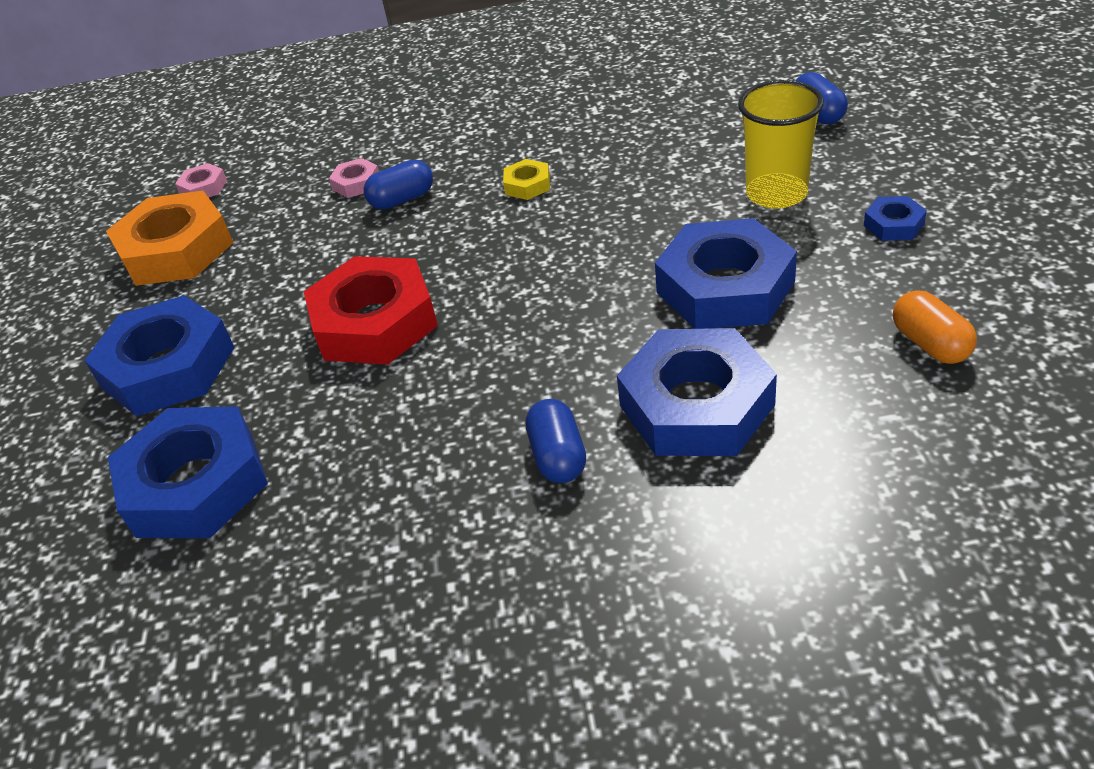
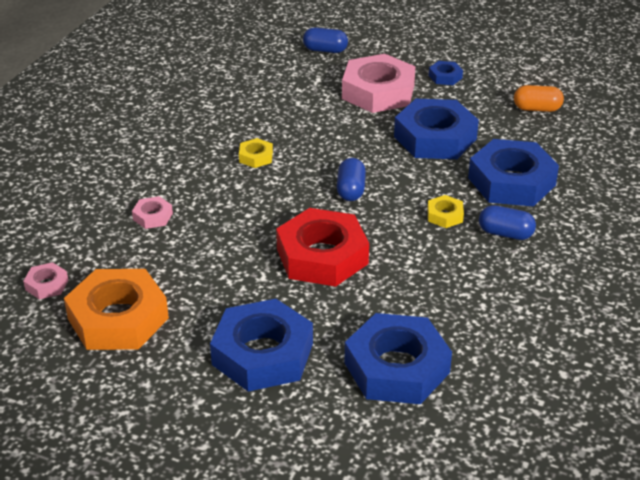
camera: 65 degrees left, 5 degrees down
(402, 199) = (202, 205): blue capsule -> blue capsule (350, 190)
(548, 380) = (445, 215): none -> yellow nut
(776, 194) = (378, 92): yellow cup -> pink nut

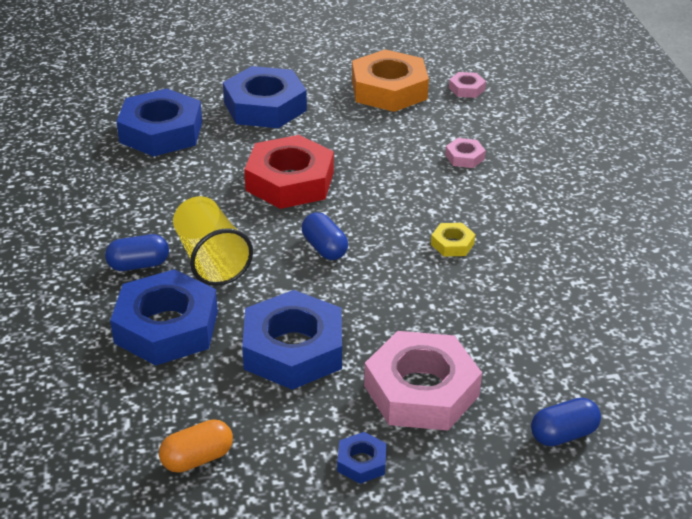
camera: 145 degrees right, 0 degrees up
(445, 215) = (211, 259): yellow nut -> yellow cup

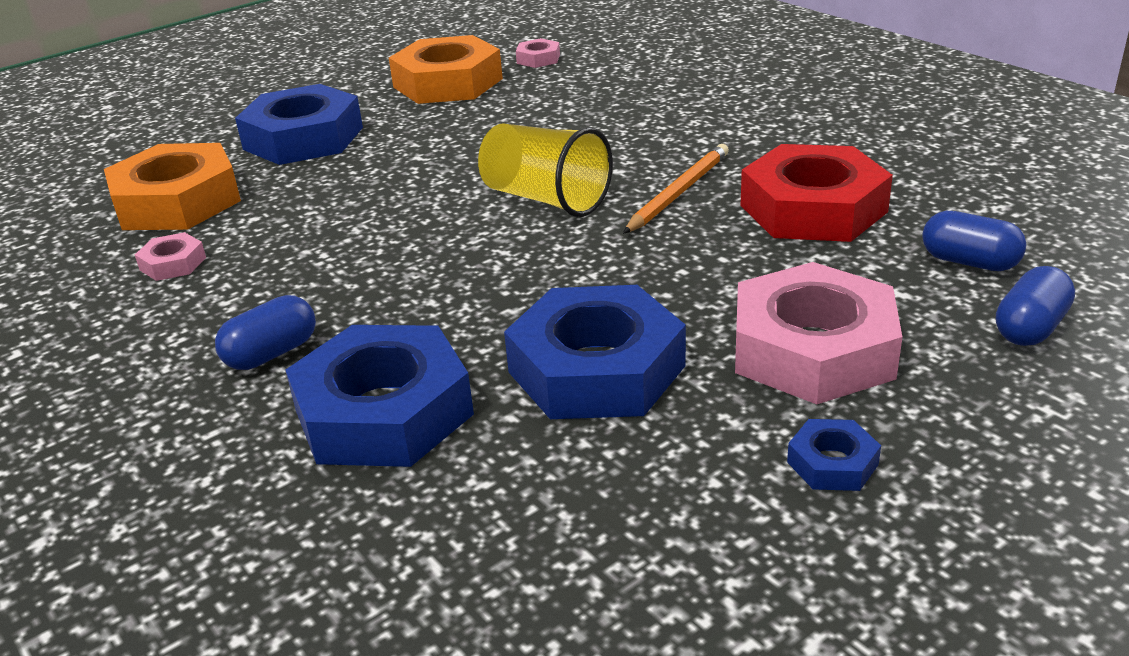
camera: 25 degrees left, 5 degrees down
(161, 132) = (177, 201): blue nut -> orange nut
(197, 458) = (594, 564): orange capsule -> none
(211, 259) = (377, 311): yellow cup -> yellow cup (546, 199)
(290, 181) = (409, 197): red nut -> red nut (813, 209)
(324, 248) = (524, 247): blue capsule -> blue capsule (969, 262)
(452, 244) = (678, 192): yellow nut -> orange pencil
(464, 157) = (602, 114): pink nut -> pink nut (173, 263)

